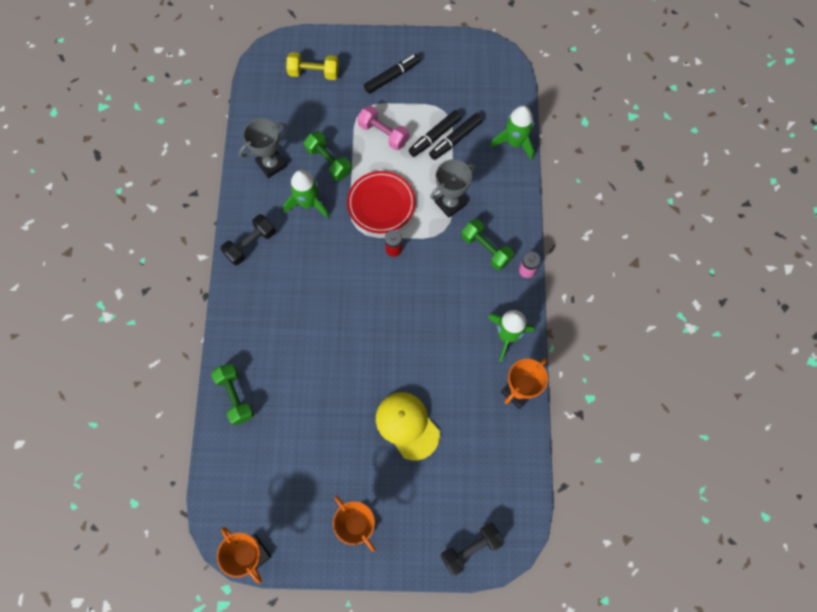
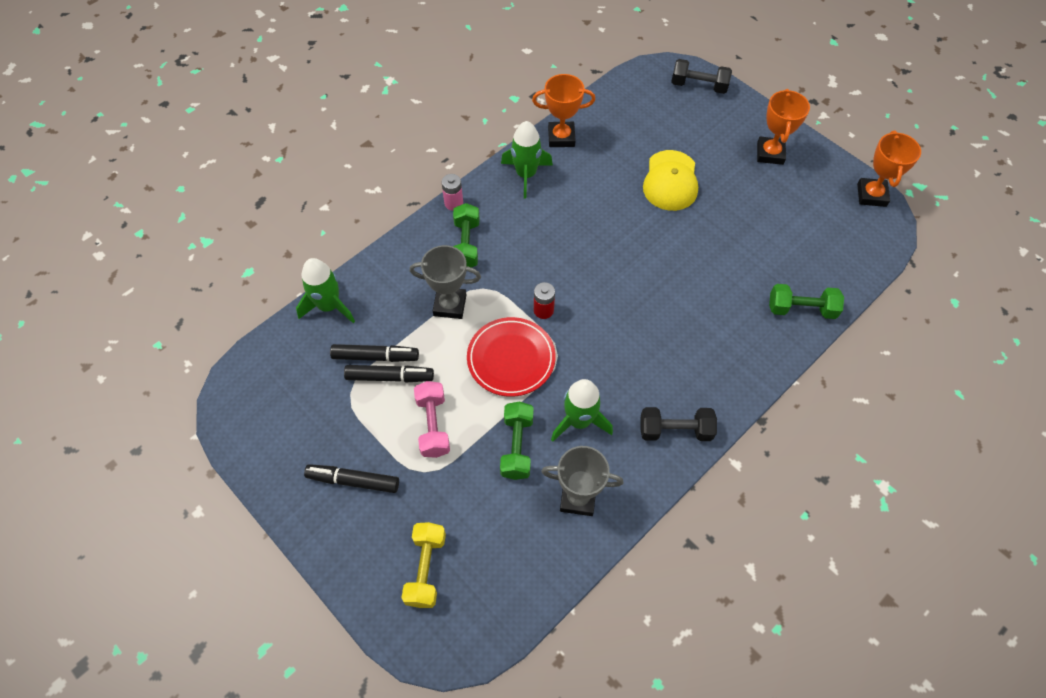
camera: 135 degrees left, 10 degrees down
(235, 396) = (801, 309): green dumbbell -> green dumbbell turned 75 degrees clockwise
(314, 73) = (426, 569): yellow dumbbell -> yellow dumbbell turned 45 degrees clockwise

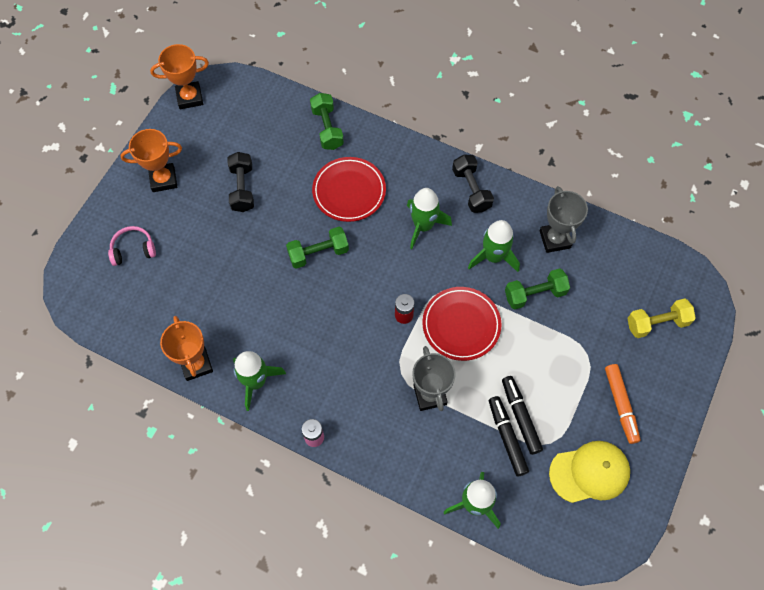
camera: 110 degrees left, 5 degrees up
(353, 480) = (620, 405): black marker -> orange marker
(433, 425) = (546, 363): pink dumbbell -> none
(466, 244) = (359, 406): green dumbbell -> green dumbbell (318, 253)
(643, 363) = (423, 226): none -> green rocket
(670, 181) = (223, 252): yellow cap -> yellow cap (589, 472)
(696, 117) = (133, 249): none -> pink headphones
(698, 86) = (89, 257): black dumbbell -> black dumbbell (242, 188)
(710, 306) = (349, 191): none -> red plate

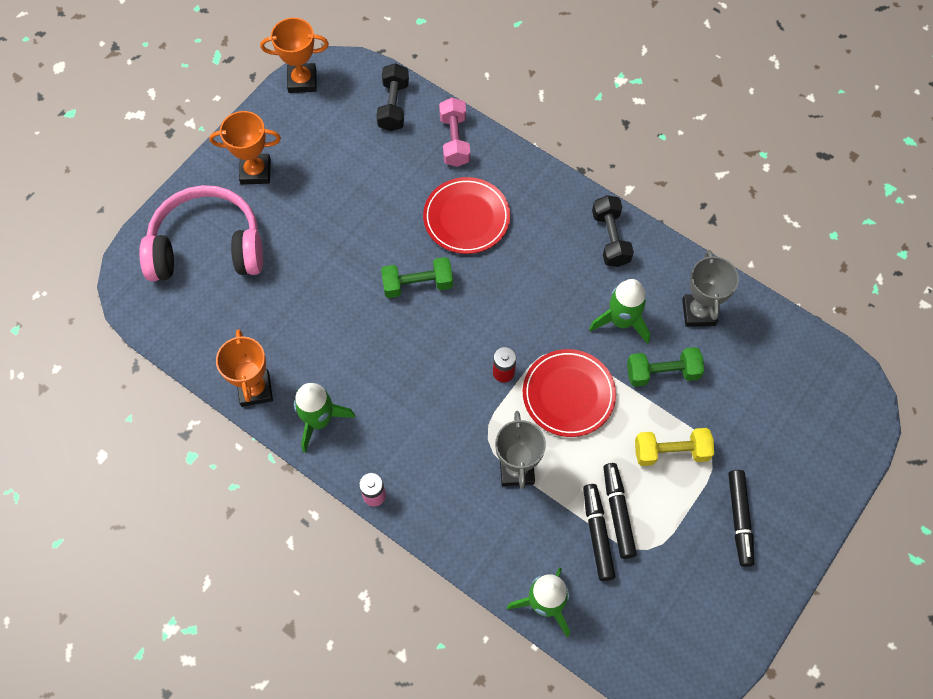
camera: 10 degrees right, 0 degrees up
(133, 249) = (207, 247): pink headphones -> pink headphones, size x2.24
(242, 188) = (344, 195): black dumbbell -> black dumbbell (393, 106)
(327, 128) = (454, 140): green dumbbell -> pink dumbbell
(423, 226) = (546, 272): green rocket -> none
(589, 472) = (687, 591): yellow cap -> none
(620, 405) = (739, 519): orange marker -> black marker
(657, 323) = (802, 431): yellow dumbbell -> yellow dumbbell (671, 452)

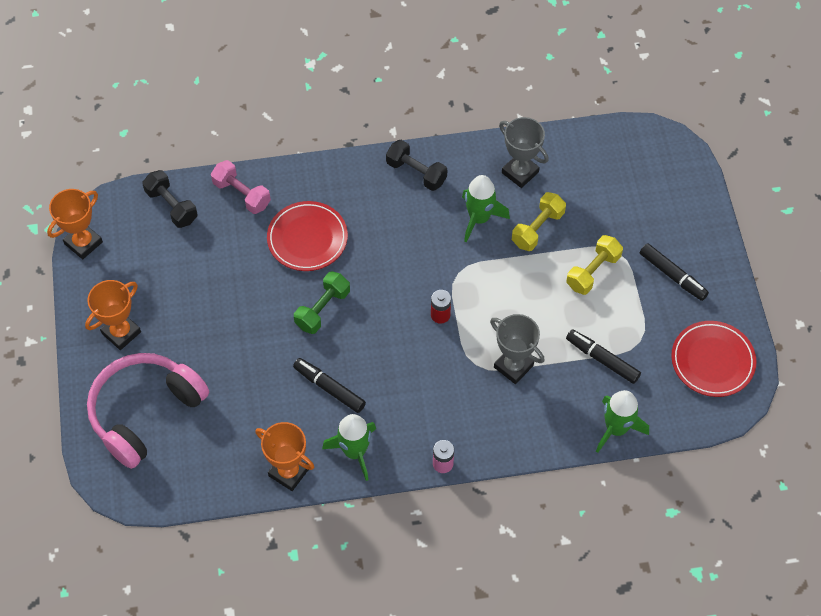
camera: 45 degrees left, 5 degrees down
(568, 394) = (495, 292): red plate -> red plate (712, 361)
(618, 512) = (600, 335): black marker -> black marker (329, 388)
(662, 373) = (537, 228): green dumbbell -> yellow dumbbell

